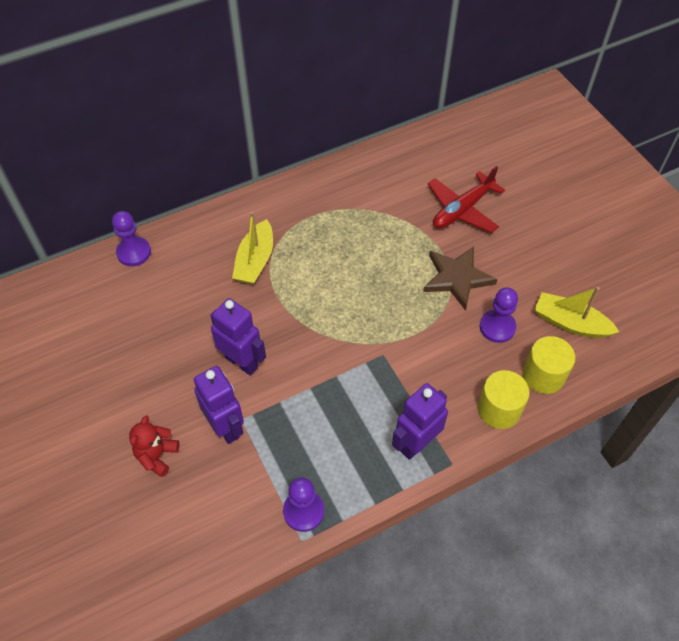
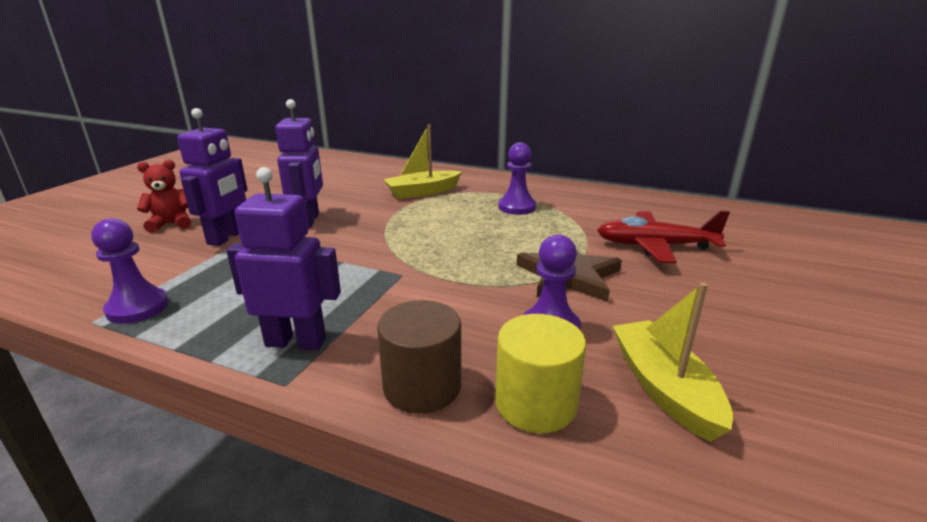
camera: 50 degrees right, 30 degrees down
(134, 252) = (367, 162): purple pawn -> purple pawn (517, 207)
(499, 409) = (422, 386): yellow cylinder -> brown cylinder

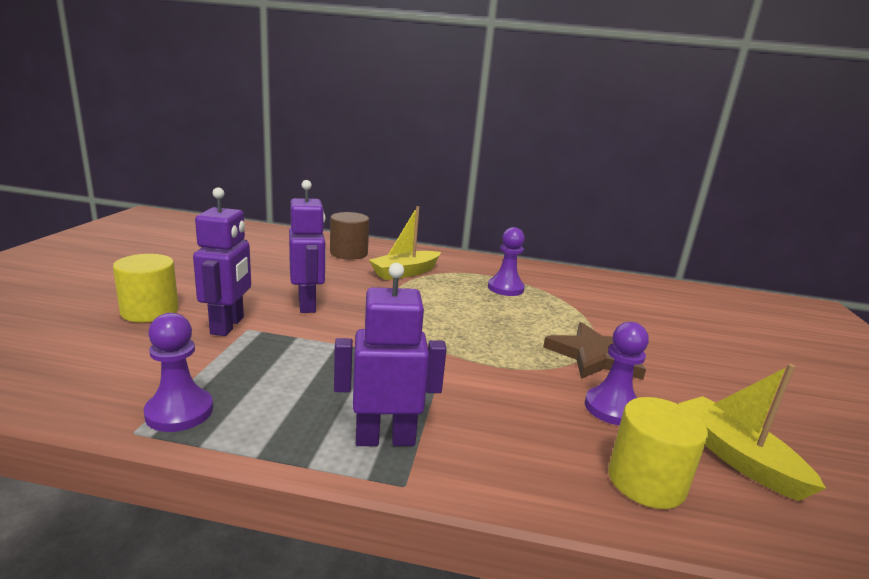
camera: 15 degrees left, 5 degrees down
(171, 224) = (150, 311): red teddy bear -> yellow cylinder
(422, 386) = (538, 474): brown cylinder -> brown cylinder (348, 253)
(655, 246) = (647, 325): red plane -> none

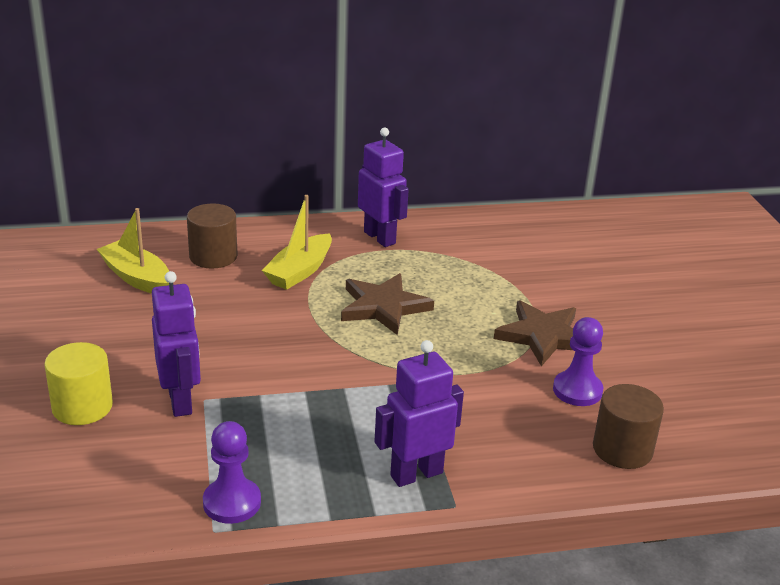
camera: 20 degrees left, 10 degrees up
(307, 304) = (234, 350): purple robot -> purple robot (380, 237)
(456, 305) = (383, 307): none -> brown star
(505, 288) = (419, 266): purple pawn -> none
(646, 481) = (622, 449): yellow cylinder -> brown cylinder
(736, 457) = (681, 408): yellow boat -> yellow boat (137, 278)

